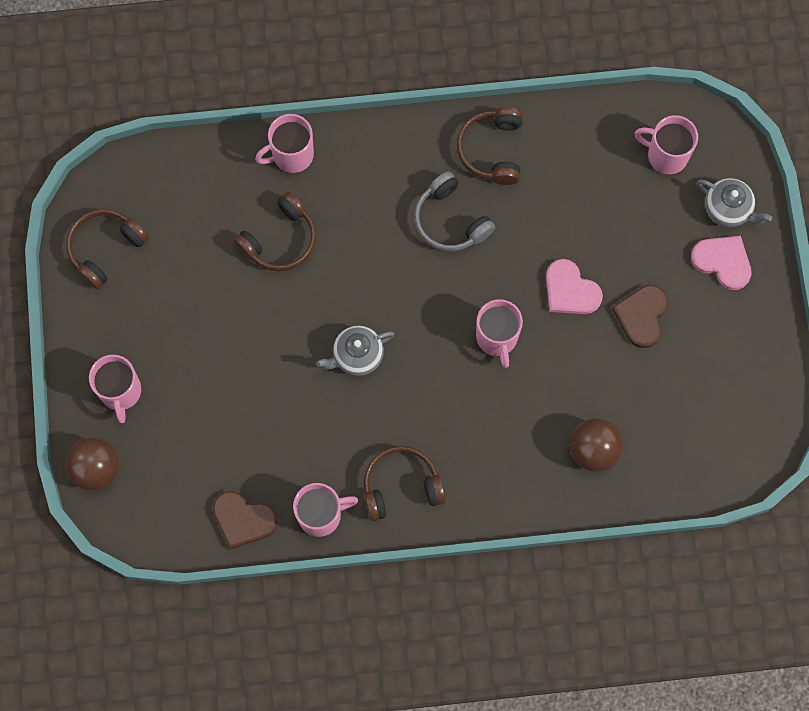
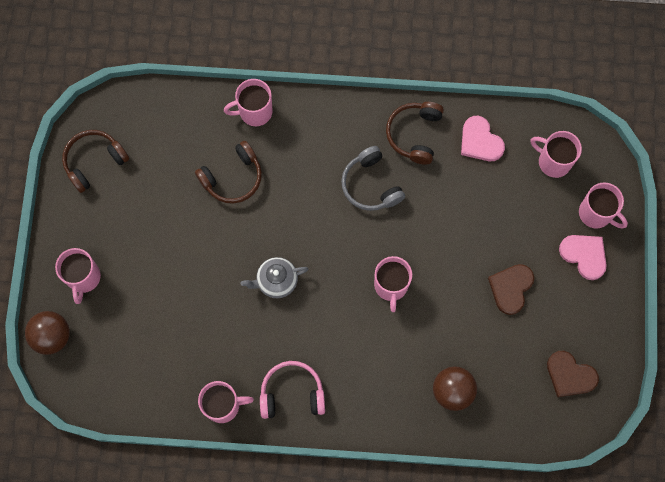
camera: 10 degrees right, 0 degrees up
(243, 520) = (160, 398): brown heart -> brown heart (570, 375)
(401, 486) = (292, 393): brown headphones -> pink headphones
(570, 290) = (457, 258): pink heart -> pink heart (480, 141)
(728, 209) = (596, 213): grey teapot -> pink mug

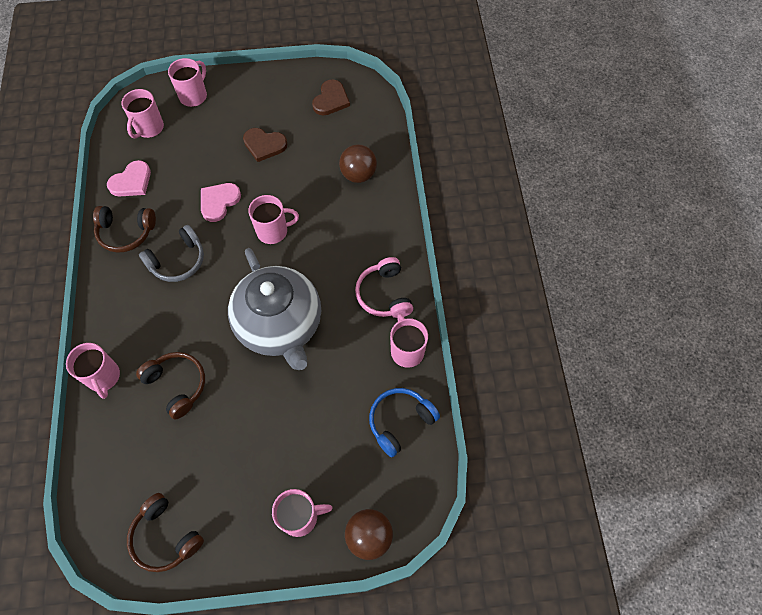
camera: 100 degrees left, 10 degrees down
(151, 384) = (400, 422): none -> blue headphones
(276, 281) = (280, 326): grey teapot -> grey teapot, size x2.24
(584, 255) = (230, 100): pink heart -> pink heart (219, 202)

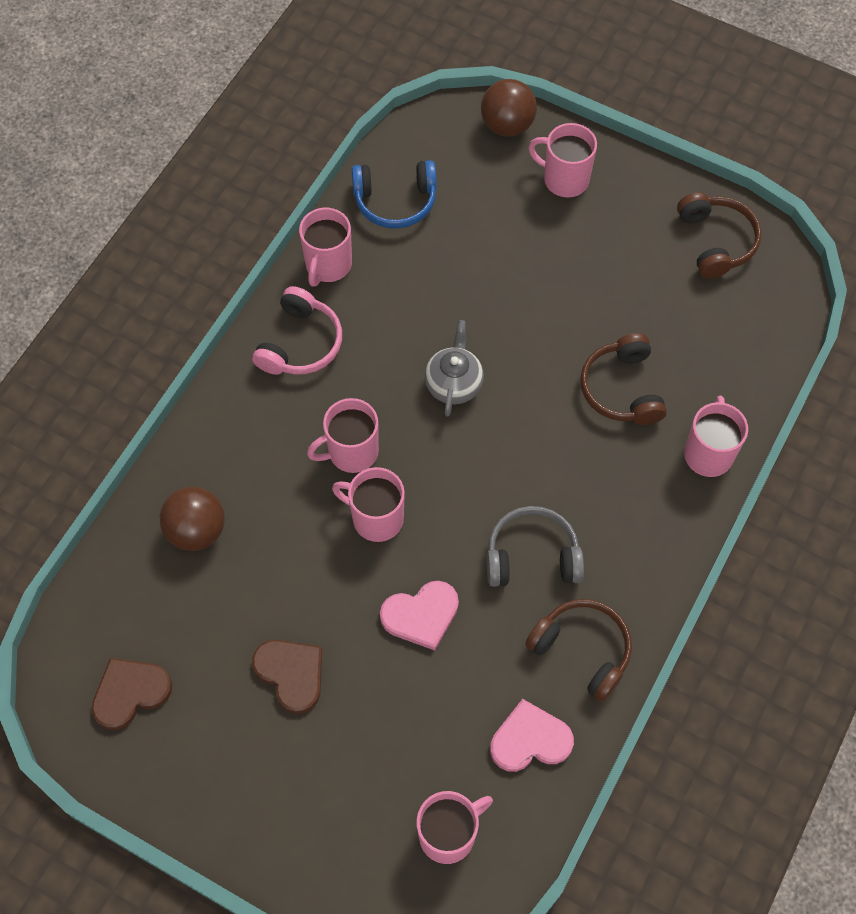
camera: 145 degrees left, 0 degrees up
(194, 96) = (337, 856): pink mug -> pink mug (351, 452)
(280, 326) = (454, 383): grey teapot -> grey teapot, size x0.45

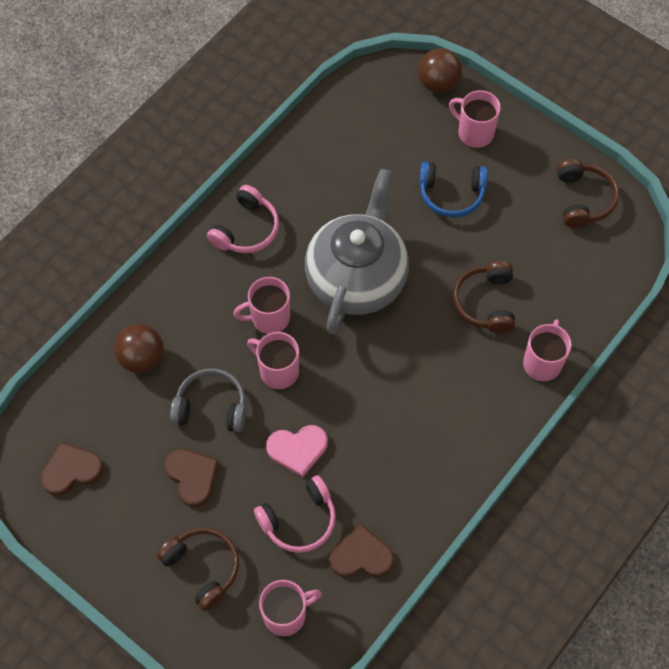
camera: 10 degrees right, 0 degrees up
(328, 265) = (279, 172): pink mug -> none
(395, 201) = (340, 130): blue headphones -> blue headphones (451, 194)
(441, 707) = (299, 520): none -> pink headphones
(454, 383) = (357, 278): grey teapot -> grey teapot, size x2.24
(530, 740) = (361, 555): pink heart -> brown heart
(532, 556) = (390, 419): grey headphones -> grey headphones (211, 407)
(582, 650) = (414, 496): brown headphones -> brown headphones (203, 568)

